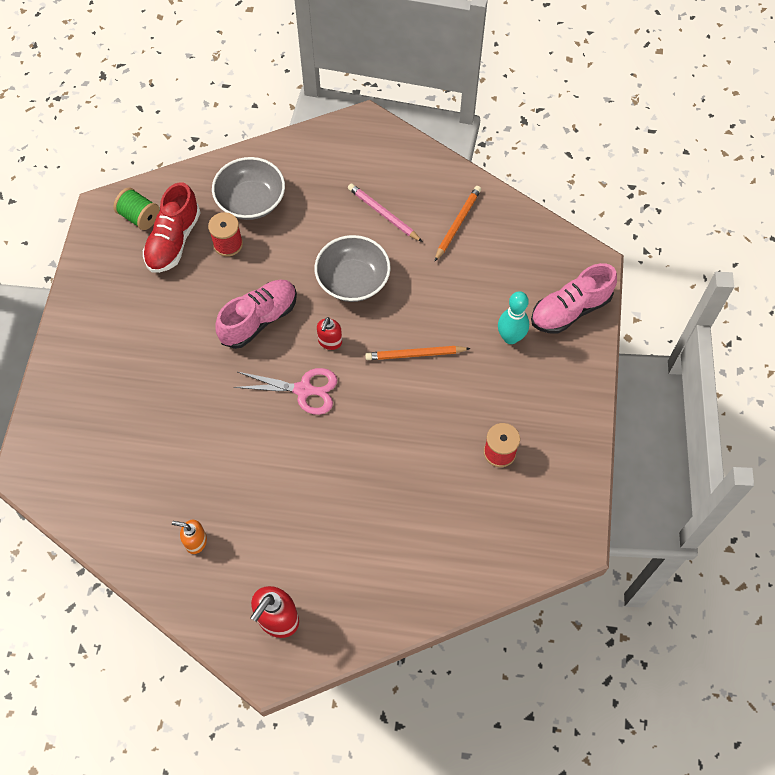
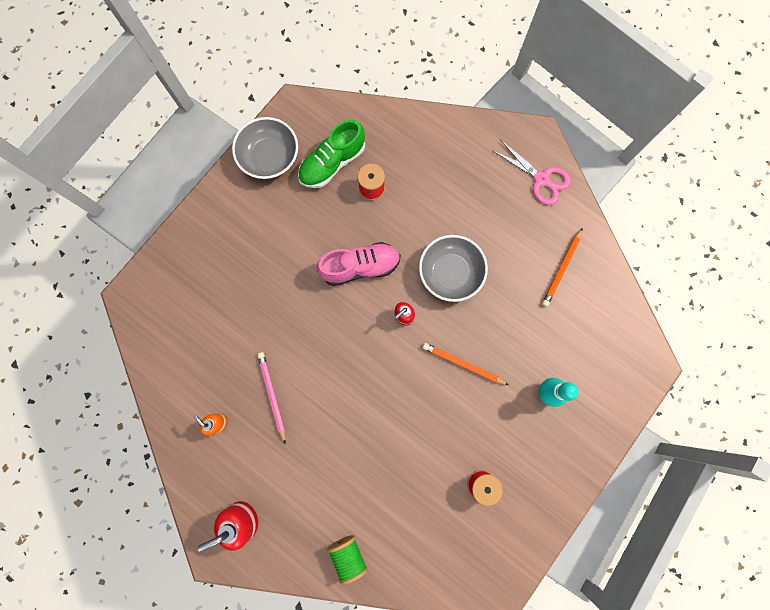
camera: 30 degrees right, 15 degrees up
(139, 217) = (318, 128): green spool -> green spool (348, 555)
(173, 241) = (332, 163): red shoe -> green shoe
(251, 201) = (409, 160): grey bowl -> grey bowl (269, 157)
(304, 390) = (362, 346): pink scissors -> pink scissors (541, 179)
(383, 214) = (507, 227): pink pencil -> pink pencil (272, 395)
(457, 224) = (561, 269): orange pencil -> orange pencil turned 150 degrees clockwise
(570, 310) = (609, 396): pink shoe -> none

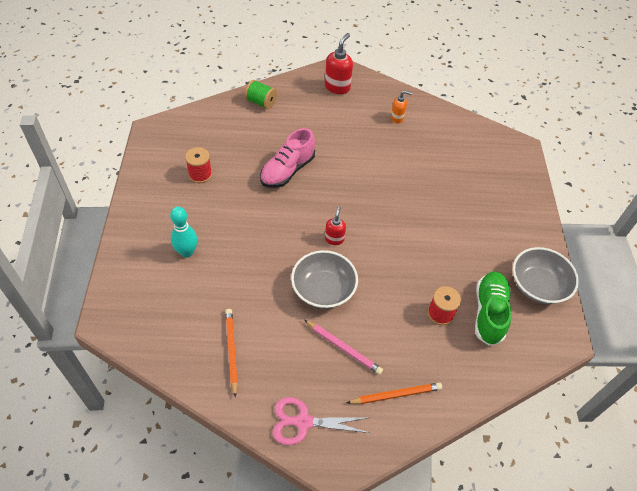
camera: 140 degrees right, 25 degrees down
(272, 395) = (379, 147): pink pencil -> pink pencil (343, 348)
(360, 267) = (395, 252): pink shoe -> pink shoe (287, 171)
(463, 364) = (265, 234): orange pencil -> orange pencil (396, 395)

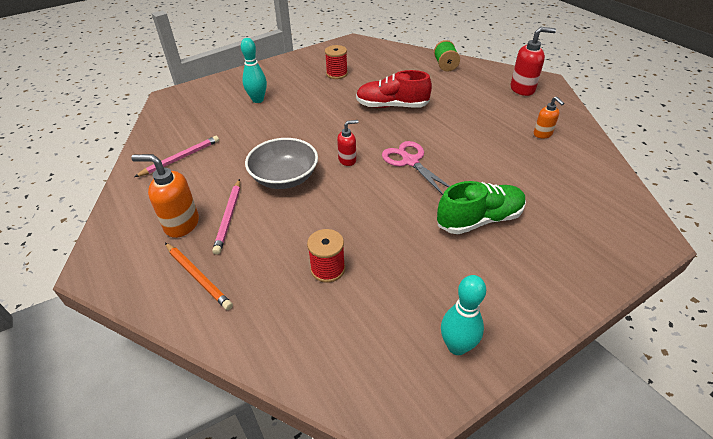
camera: 60 degrees right, 10 degrees down
(231, 351) = (181, 158): orange pencil -> pink pencil
(287, 171) = (392, 106): pink shoe -> red shoe
(303, 422) = (131, 226): pink scissors -> pink scissors (410, 161)
(327, 384) = (181, 224): none -> orange soap dispenser
(489, 313) = (367, 312): green shoe -> green shoe (479, 219)
(538, 285) = (457, 346): grey bowl -> turquoise bowling pin

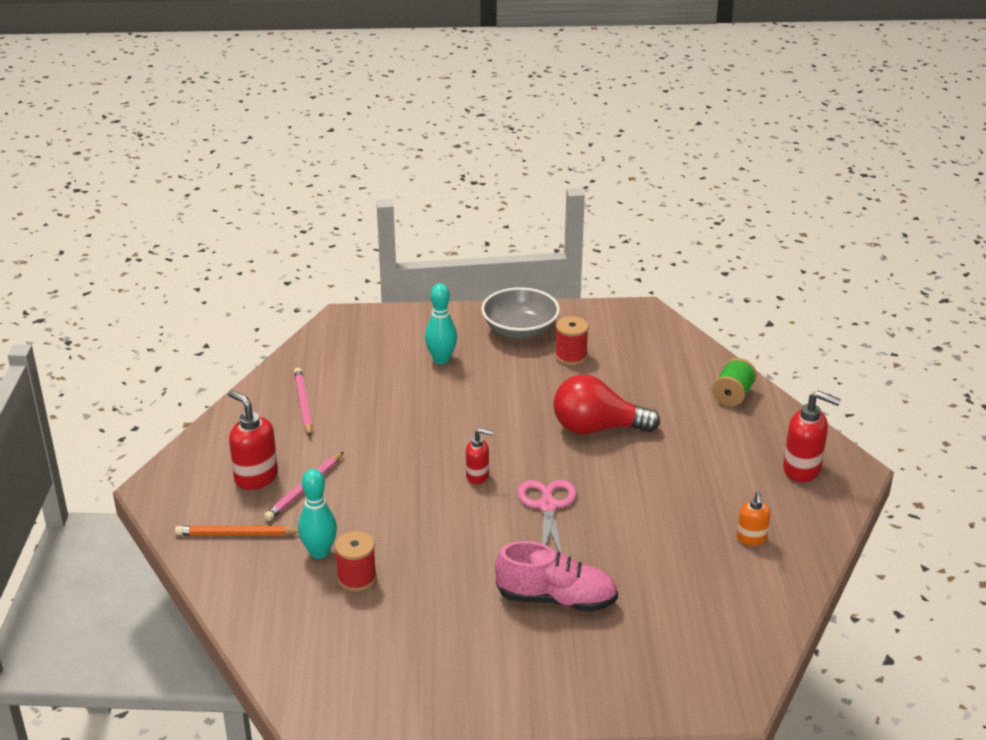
camera: 30 degrees right, 10 degrees down
(181, 158) = (303, 404): pink pencil -> pink pencil turned 90 degrees counterclockwise
(181, 224) = (255, 477): orange soap dispenser -> red soap dispenser
(198, 277) = (236, 534): orange pencil -> orange pencil turned 105 degrees clockwise
(284, 178) = (392, 469): grey bowl -> grey bowl (520, 330)
(392, 106) = (597, 428): red shoe -> red light bulb
(457, 346) = (412, 692): turquoise bowling pin -> turquoise bowling pin (319, 552)
(479, 219) = (556, 599): green shoe -> pink shoe

